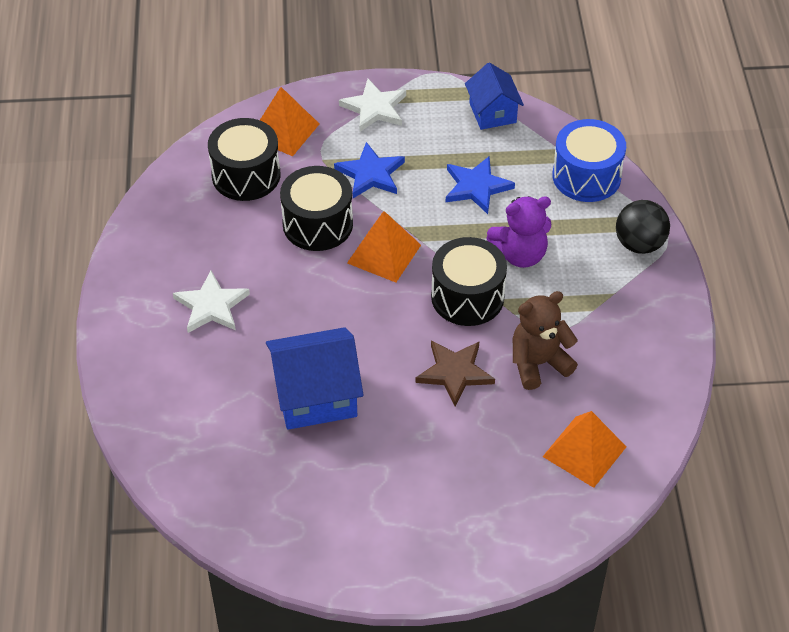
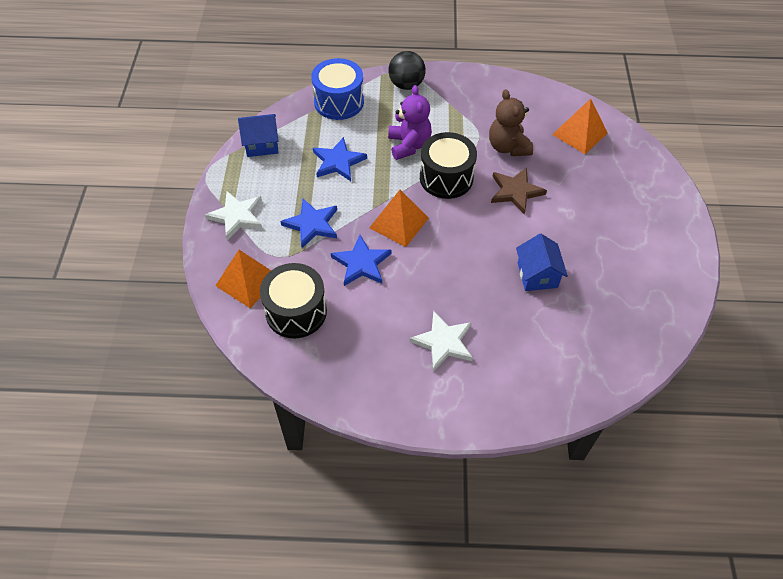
camera: 85 degrees left, 5 degrees up
(315, 396) = (537, 275): blue house -> blue house, size x0.64
(317, 224) = (361, 263): black drum -> blue star

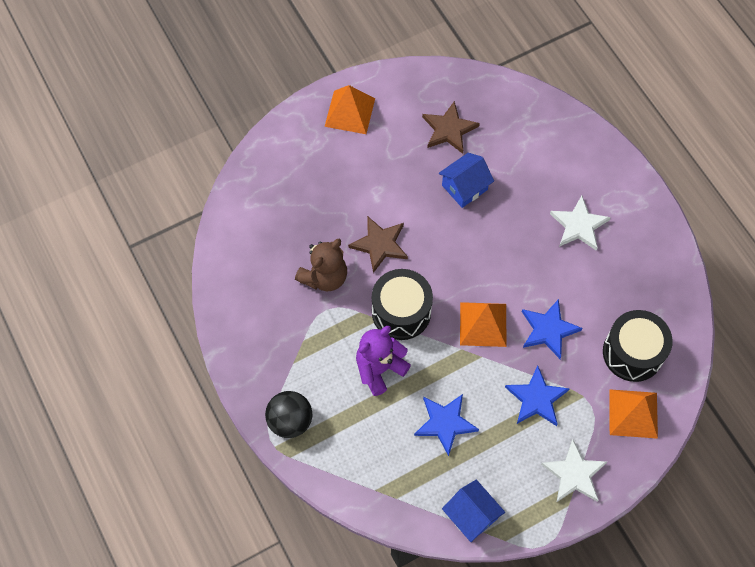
camera: 120 degrees left, 10 degrees up
(339, 102) = (360, 476): blue drum -> none
(580, 133) = (265, 222): orange pyramid -> orange pyramid (349, 112)
(608, 294) = (449, 130): none -> brown star

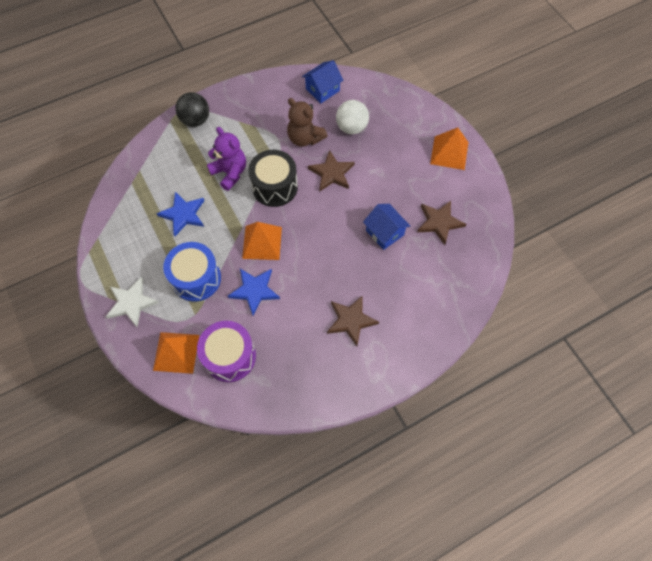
camera: 90 degrees right, 0 degrees up
(308, 220) = (351, 127): none -> white ball
(471, 516) = (111, 230): blue house -> blue house (322, 90)
(536, 399) = (196, 278): blue star -> blue drum
(579, 225) = (351, 320): white star -> brown star
(632, 353) = (230, 356): black drum -> purple drum

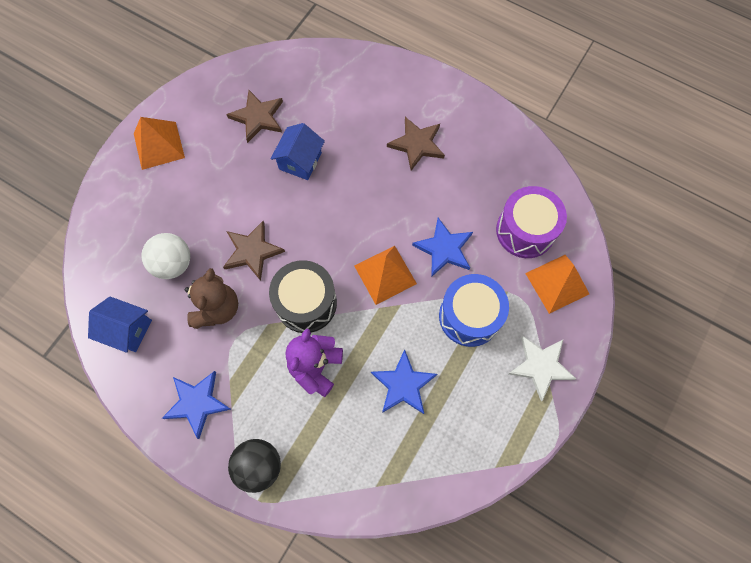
camera: 120 degrees left, 5 degrees up
(253, 106) = (197, 403): none -> blue star

